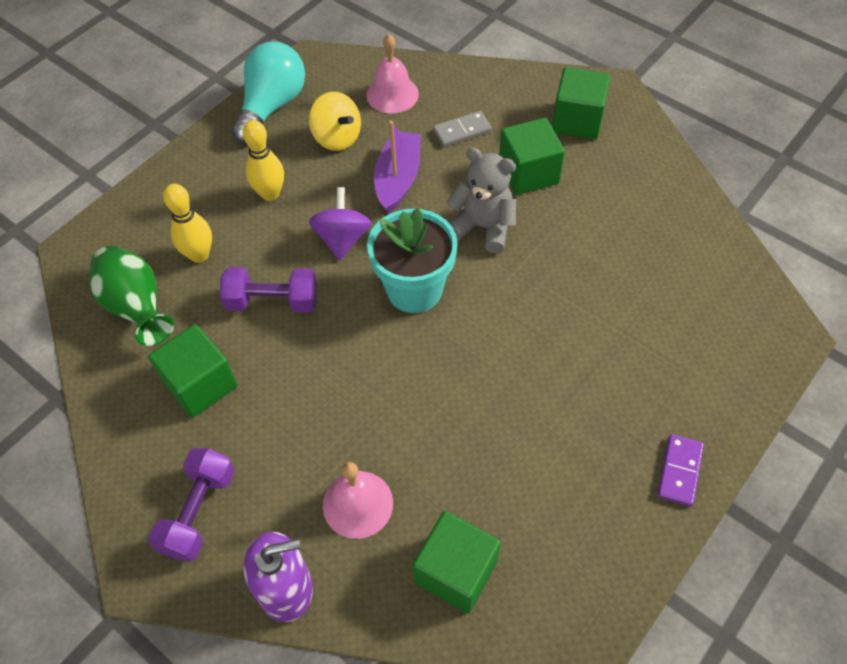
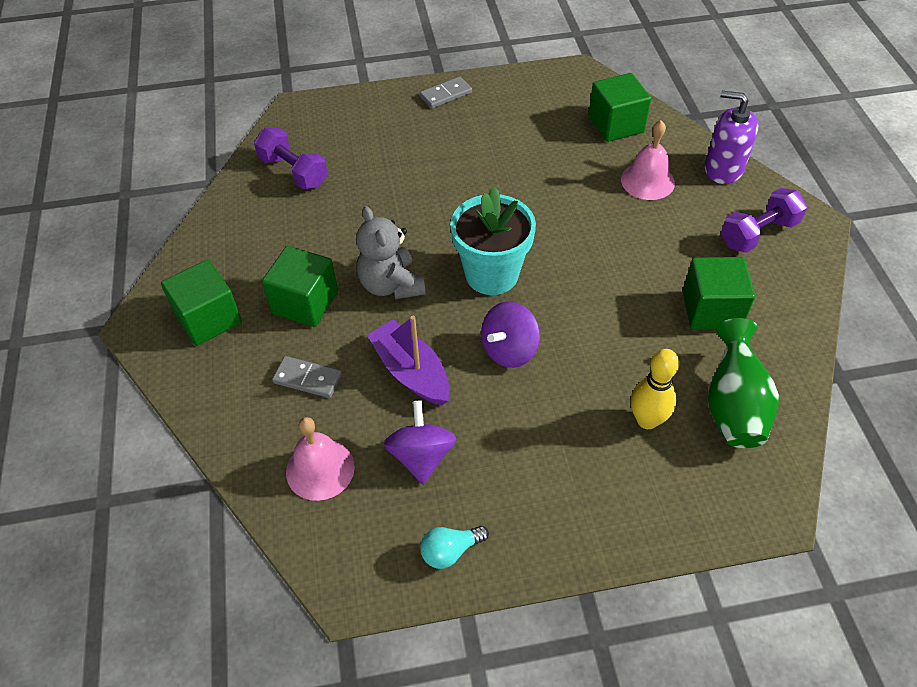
camera: 140 degrees left, 5 degrees down
(270, 194) = (537, 439): yellow bowling pin -> none
(272, 106) = (450, 551): turquoise light bulb -> turquoise light bulb, size x0.48
(272, 302) = (610, 336): purple dumbbell -> purple dumbbell (293, 172)
(337, 138) = (421, 456): yellow spinning top -> purple spinning top
(398, 179) = (411, 372): purple boat -> purple boat turned 90 degrees clockwise
(679, 471) = (446, 94): purple domino -> grey domino

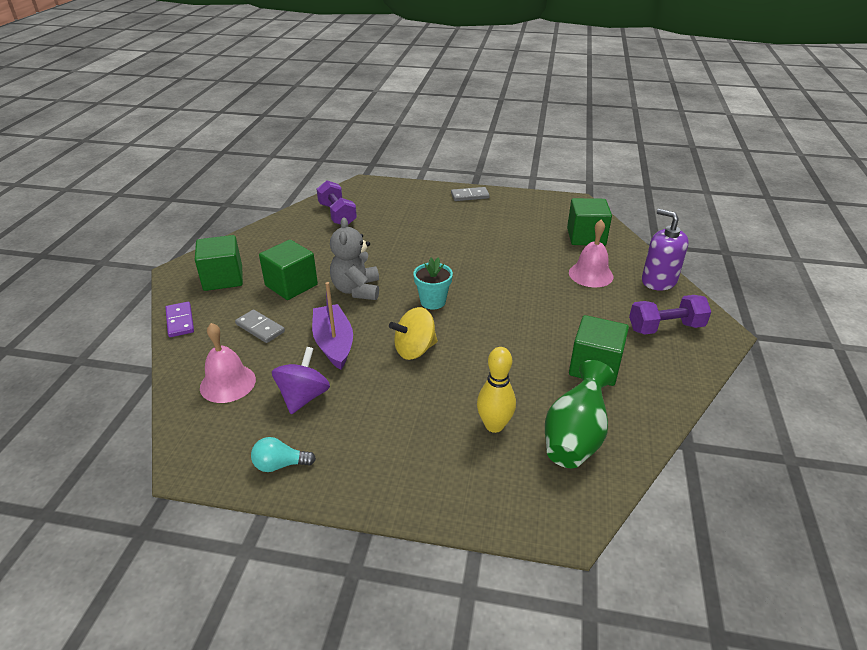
camera: 20 degrees right, 15 degrees down
(197, 401) = (180, 321): none -> purple domino
(491, 274) = (433, 301): turquoise flower pot -> turquoise flower pot, size x0.60
(509, 350) = (414, 350): purple spinning top -> yellow spinning top

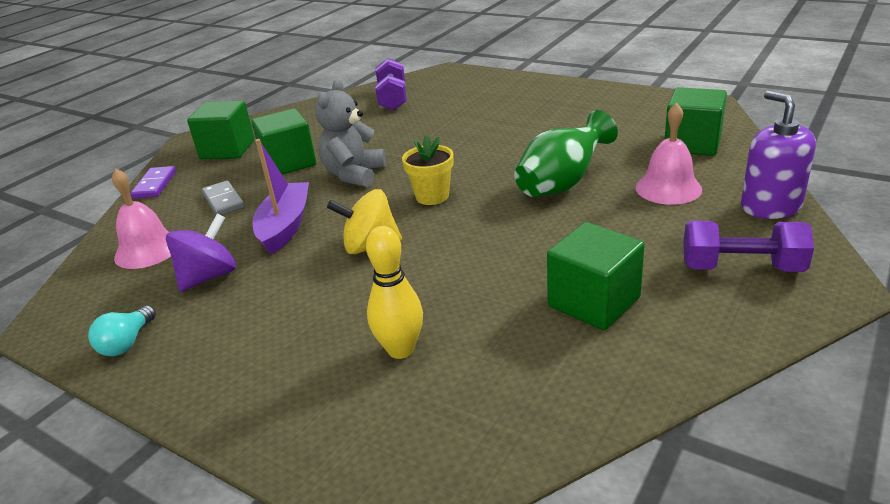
camera: 25 degrees right, 5 degrees down
(280, 465) = (127, 343): turquoise light bulb -> turquoise light bulb turned 90 degrees counterclockwise
(433, 301) = (432, 196): turquoise flower pot -> yellow flower pot
(470, 196) = (564, 89): grey domino -> none
(575, 437) = (499, 387): green vase -> green vase (562, 184)

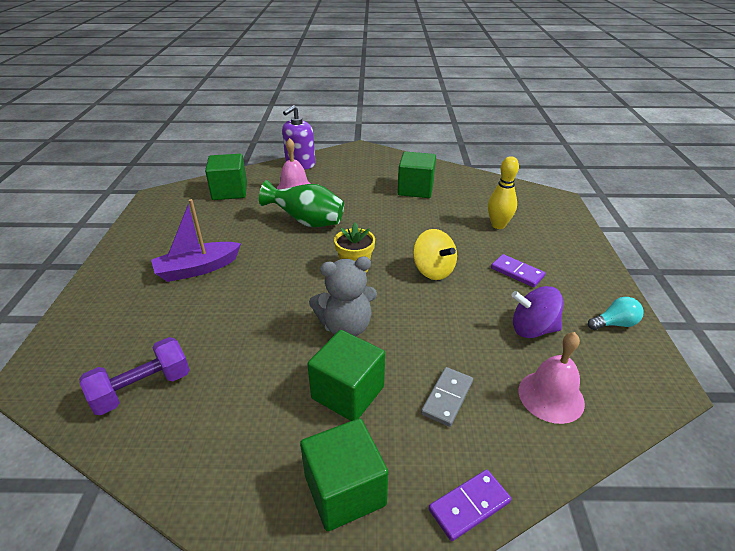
camera: 125 degrees left, 5 degrees up
(285, 226) = (447, 325): purple boat -> purple boat (197, 269)
(289, 311) = (517, 272): none -> purple domino
(741, 268) = (360, 164): purple dumbbell -> none

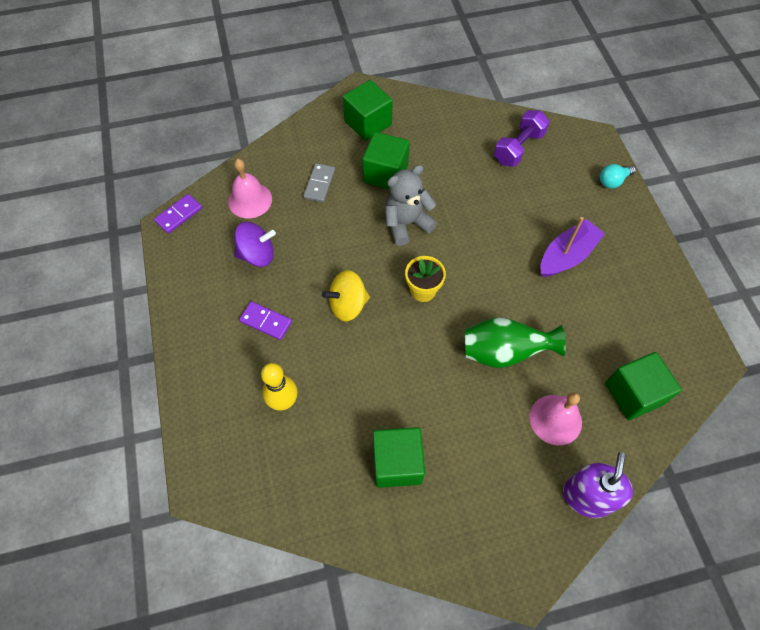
camera: 165 degrees right, 25 degrees up
(433, 270) = (348, 305): yellow spinning top -> yellow spinning top turned 60 degrees counterclockwise
(469, 506) = (301, 130): purple domino -> purple domino (179, 215)
(614, 324) = (187, 276): turquoise light bulb -> turquoise light bulb (613, 181)

